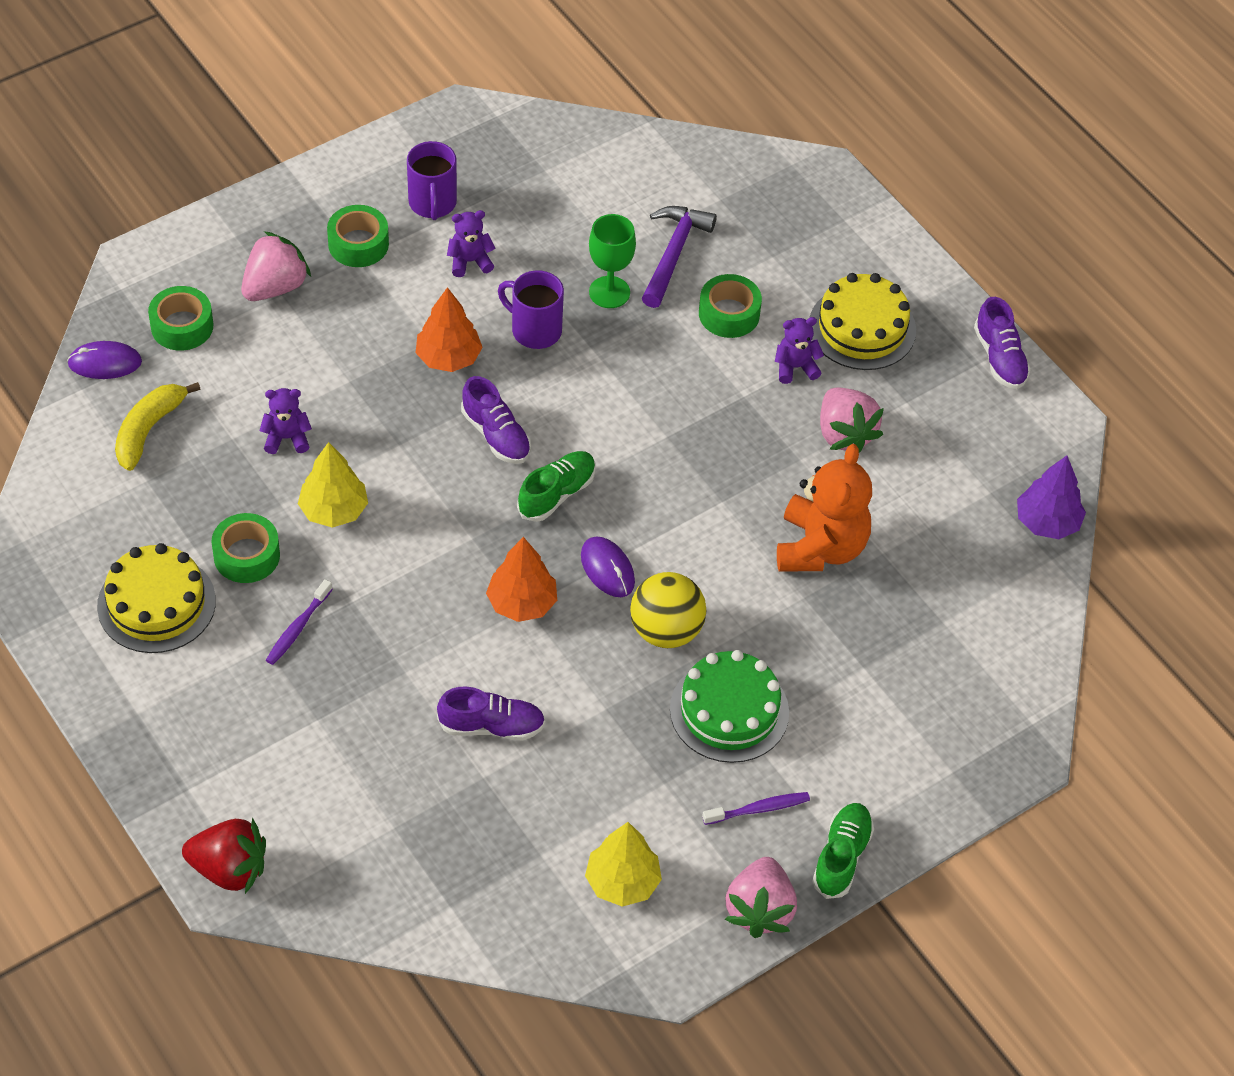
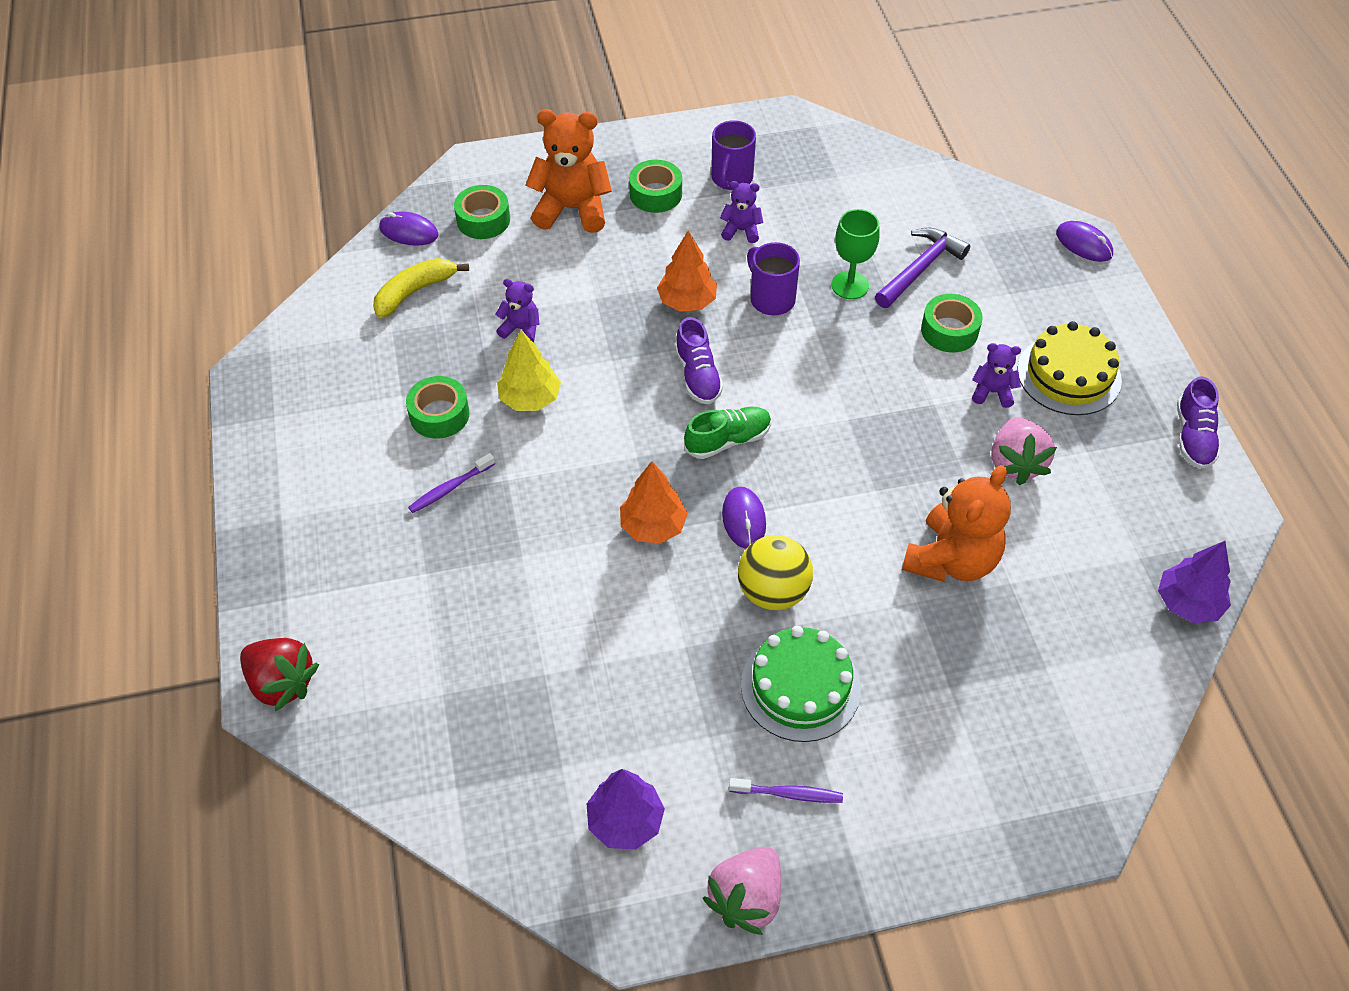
camera: 25 degrees right, 0 degrees up
(156, 603) = (346, 432): yellow cake -> none
(275, 287) = (572, 209): pink strawberry -> orange teddy bear
(491, 726) = (574, 629): purple shoe -> none
(622, 882) = (625, 821): yellow tree -> purple tree
(826, 180) = (1084, 244): none -> purple mouse
(841, 857) = (851, 873): green shoe -> none

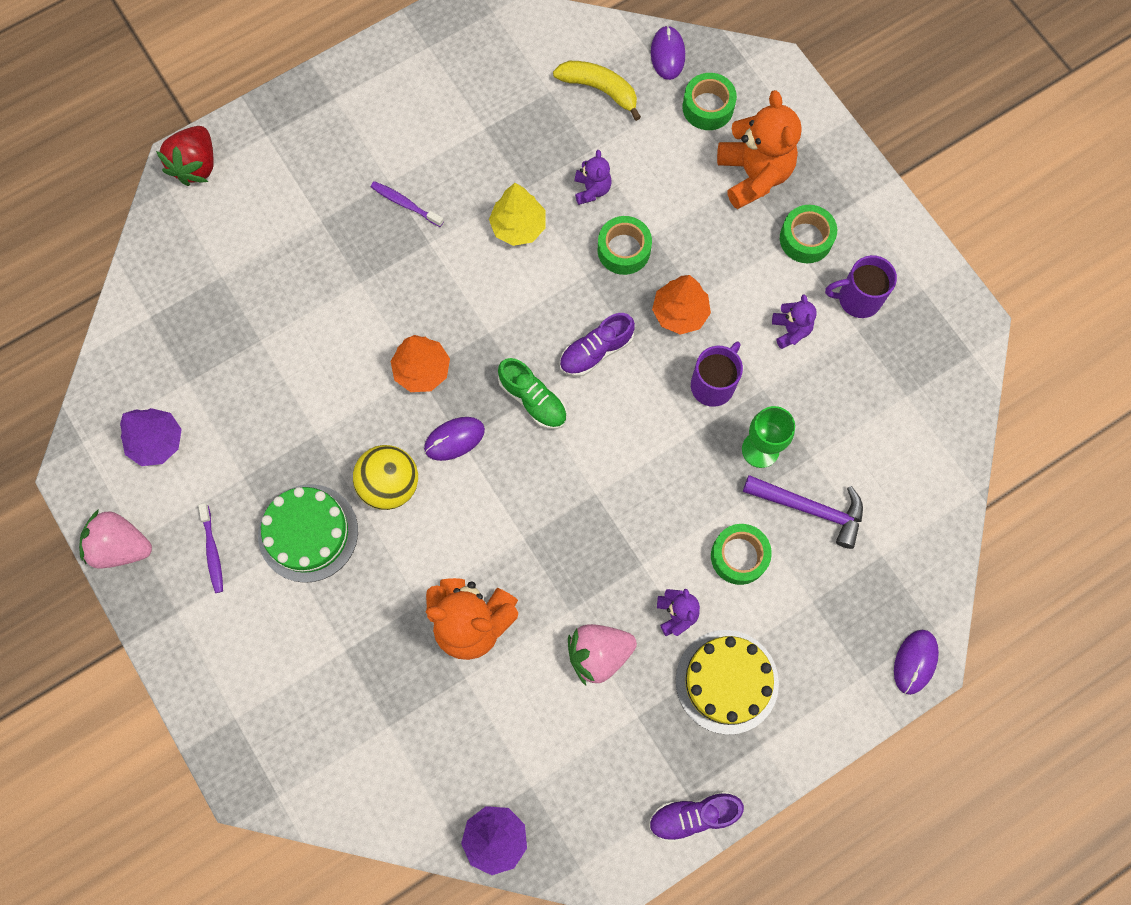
camera: 70 degrees right, 20 degrees up
(439, 414) = (475, 165): green tape -> green tape (624, 250)

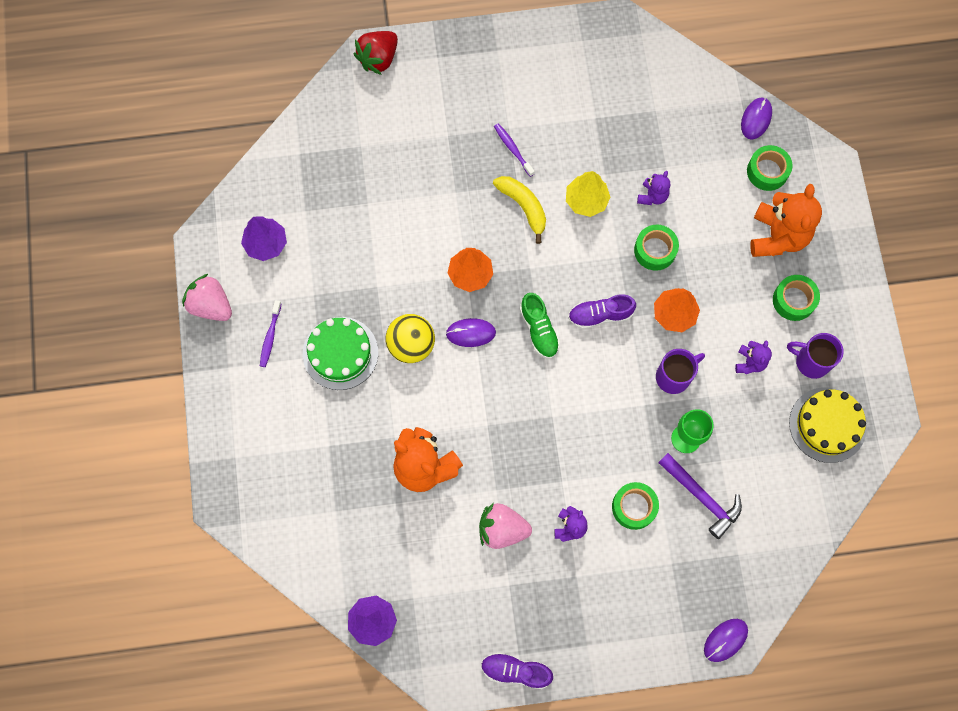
camera: 25 degrees right, 0 degrees up
(599, 89) = (692, 124): yellow banana -> yellow banana (523, 207)
(727, 681) = (583, 590): yellow cake -> yellow cake (827, 425)

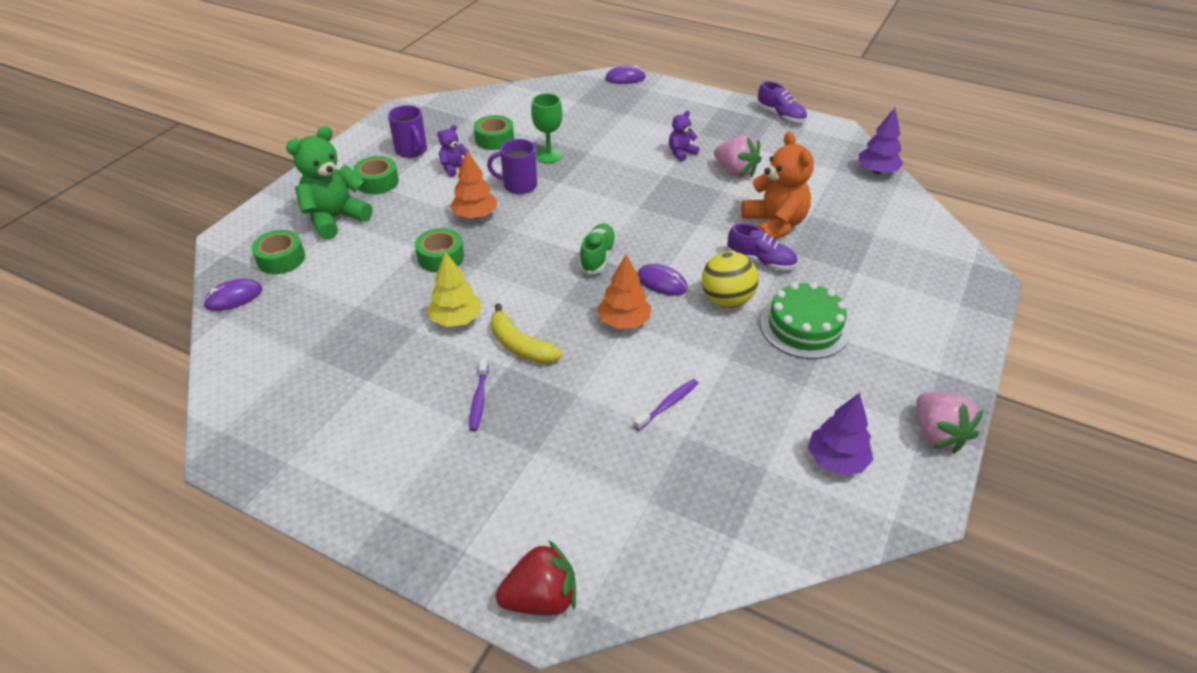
camera: 145 degrees left, 30 degrees down
(270, 336) = (876, 374): purple toothbrush -> purple toothbrush (668, 404)
(523, 207) = (520, 345): yellow banana -> yellow banana turned 45 degrees counterclockwise
(600, 315) = (535, 241): purple shoe -> purple shoe (760, 261)
(634, 507) = (624, 143): green tape -> green tape (494, 139)
(652, 196) = (395, 292): purple teddy bear -> none
(702, 497) = (571, 129): purple hammer -> none
(777, 236) = (335, 218): orange teddy bear -> green teddy bear
(827, 425) = (444, 122): yellow cake -> none

